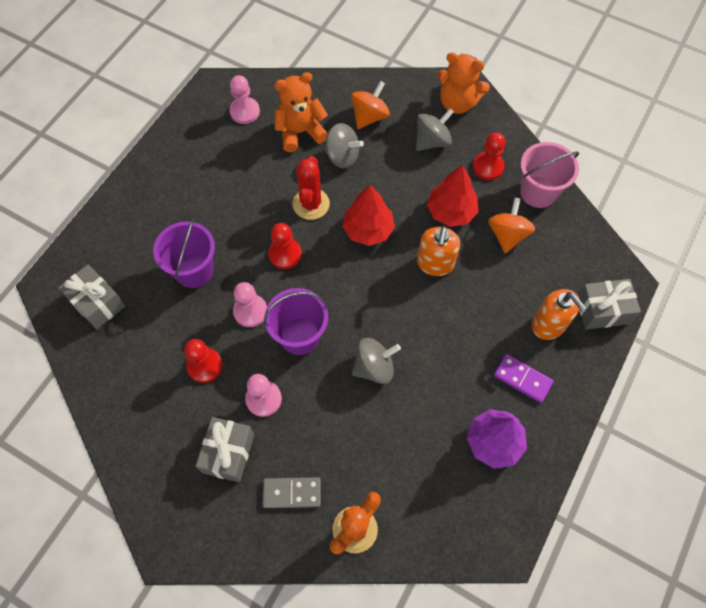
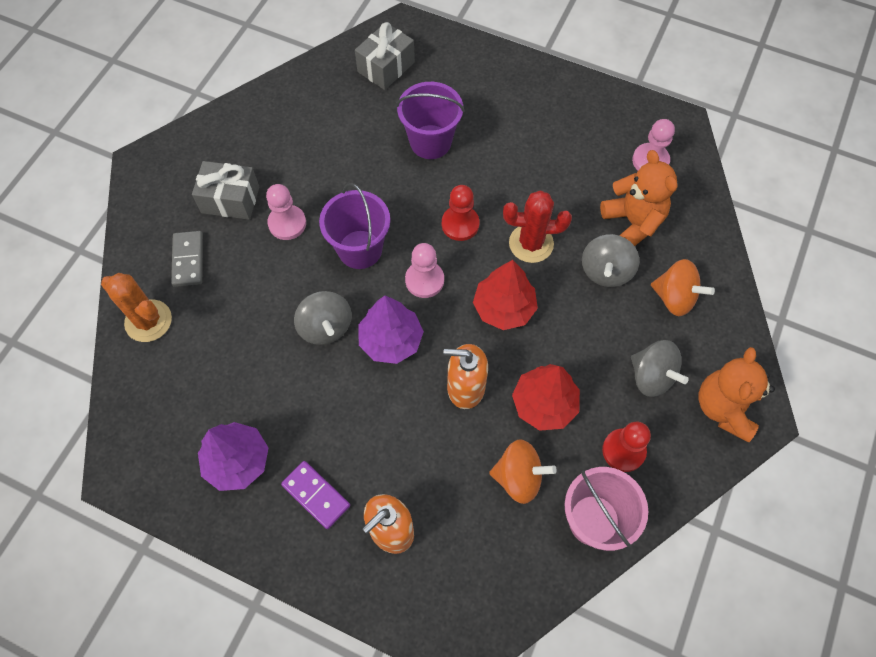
camera: 85 degrees right, 0 degrees up
(204, 365) = (322, 167): red pawn -> none
(250, 311) = (386, 199): pink pawn -> pink pawn (424, 280)
(390, 315) = (391, 340): none -> purple tree
(522, 379) = (316, 495): purple domino -> purple domino turned 75 degrees counterclockwise
(602, 310) = (417, 605): grey gift -> none

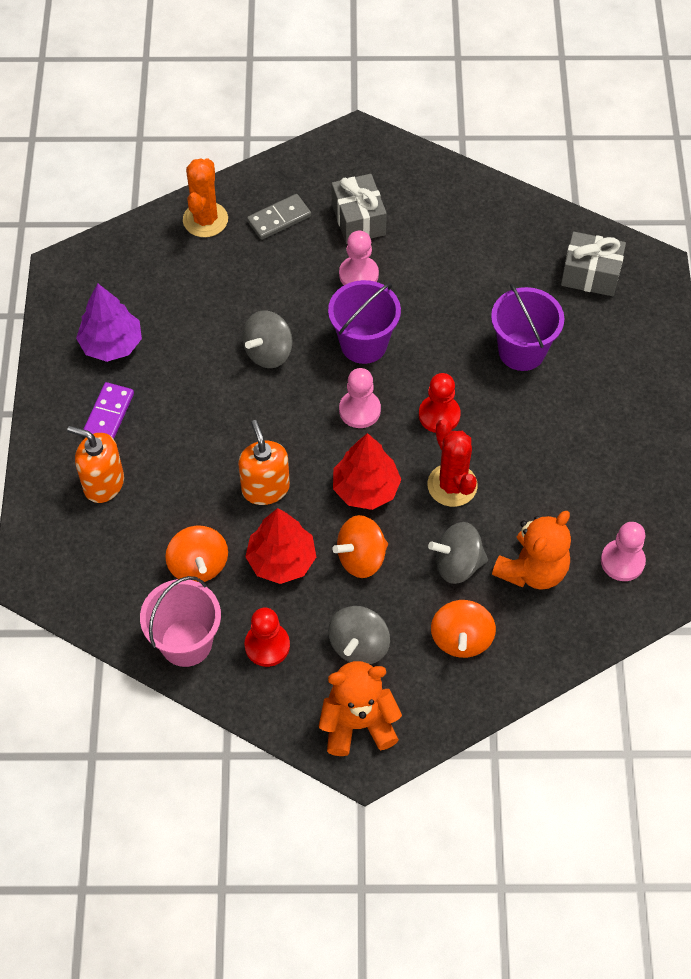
camera: 65 degrees right, 5 degrees down
(391, 340) = (282, 409): purple tree -> none
(569, 340) = (361, 558): none -> orange spinning top

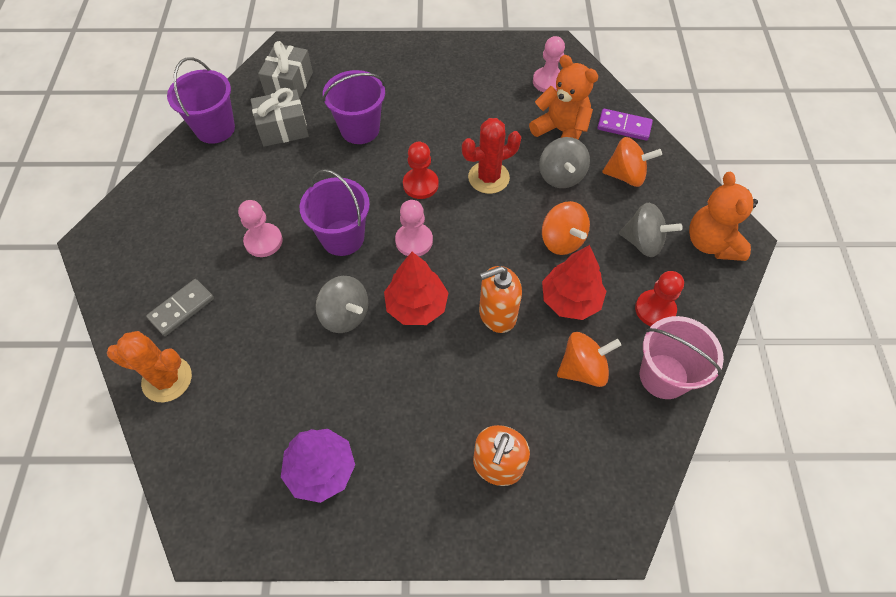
camera: 90 degrees left, 0 degrees up
(108, 414) = (412, 466): purple domino -> purple domino (624, 126)
(279, 219) = (182, 309): grey domino -> grey domino turned 75 degrees clockwise
(358, 220) = (198, 241): grey gift -> grey gift (283, 129)
(365, 488) = (494, 237): red tree -> red tree (416, 306)
(513, 212) = (215, 128): none -> purple bucket

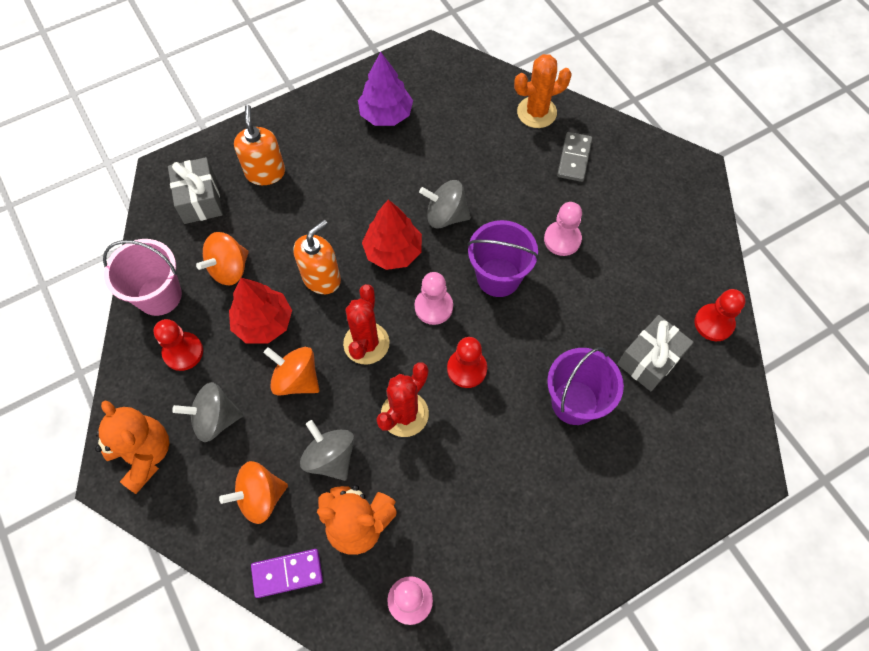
camera: 150 degrees right, 5 degrees up
(215, 128) = (714, 323): purple bucket -> red pawn
(289, 84) = (696, 420): grey gift -> grey gift (200, 200)
(488, 240) = (366, 343): none -> red cactus

